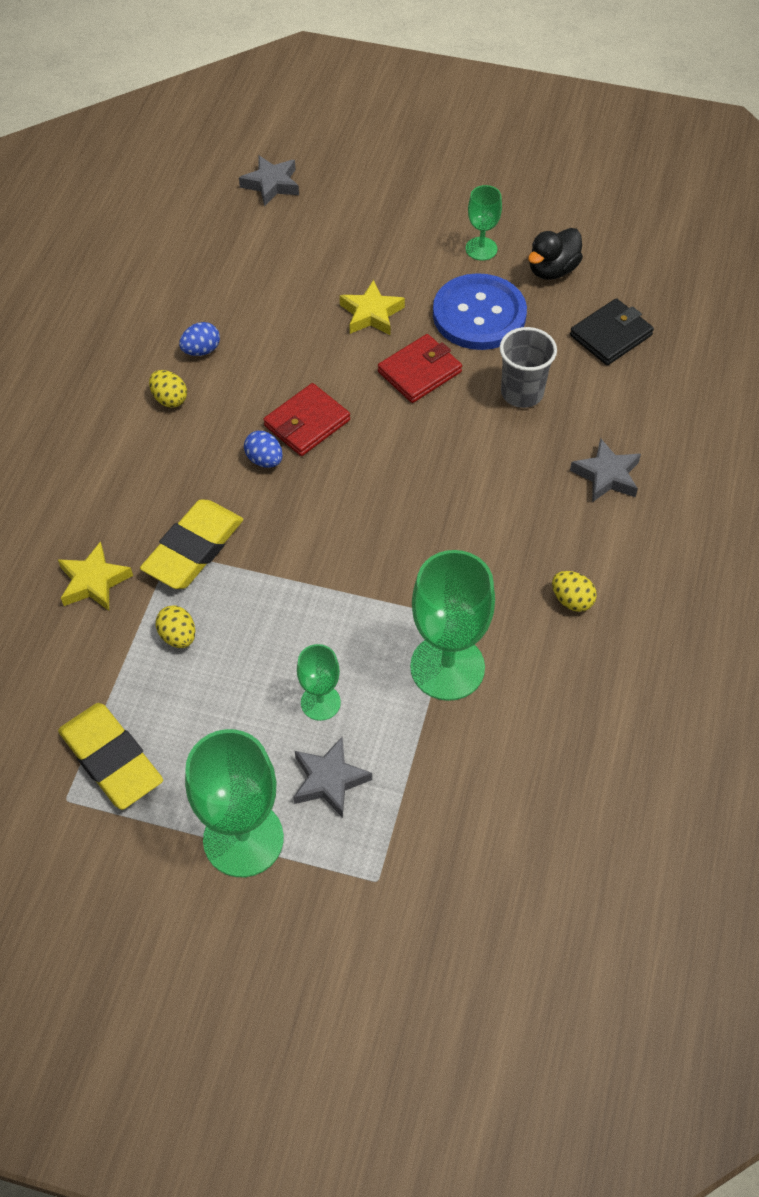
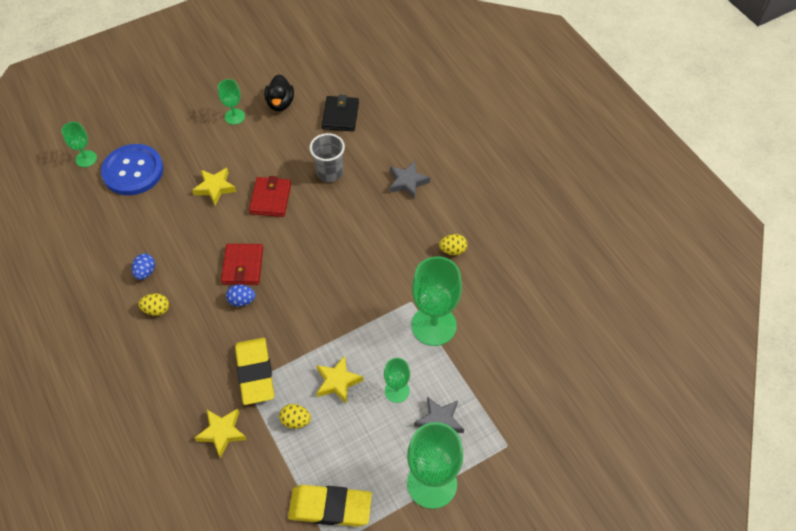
camera: 45 degrees left, 0 degrees up
(268, 634) = (338, 382): none -> yellow star
(271, 184) = (86, 159): grey star -> green goblet
(479, 314) = (269, 150): blue button -> blue button (133, 171)

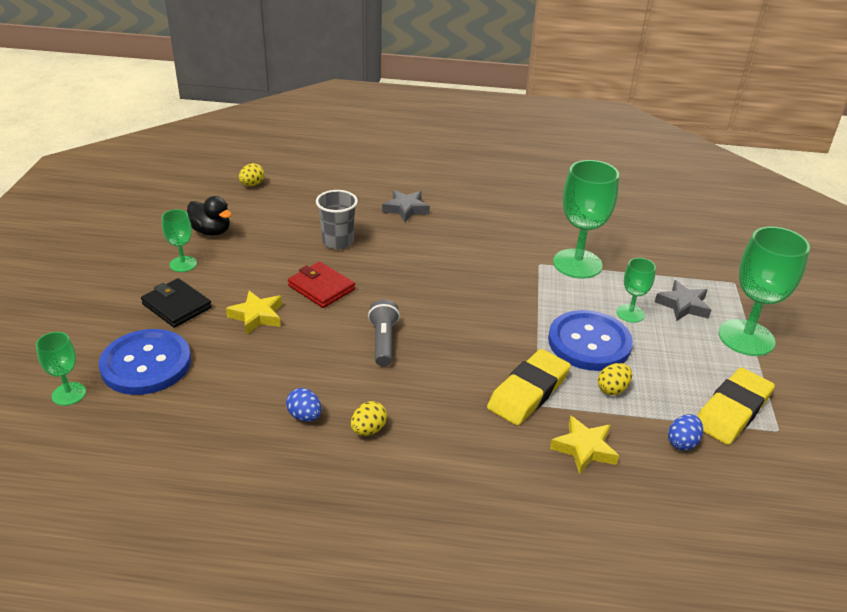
camera: 55 degrees left, 20 degrees down
(242, 301) = (427, 361): blue egg -> blue egg (682, 442)
(243, 266) = (383, 341): red wallet -> grey flashlight
(255, 373) = (528, 391): yellow eraser -> yellow eraser turned 75 degrees counterclockwise
(338, 382) = (589, 343): yellow star -> blue button
(340, 115) = (279, 208): black wallet -> black wallet (177, 306)
(452, 250) = (507, 220): yellow egg -> yellow egg (252, 184)

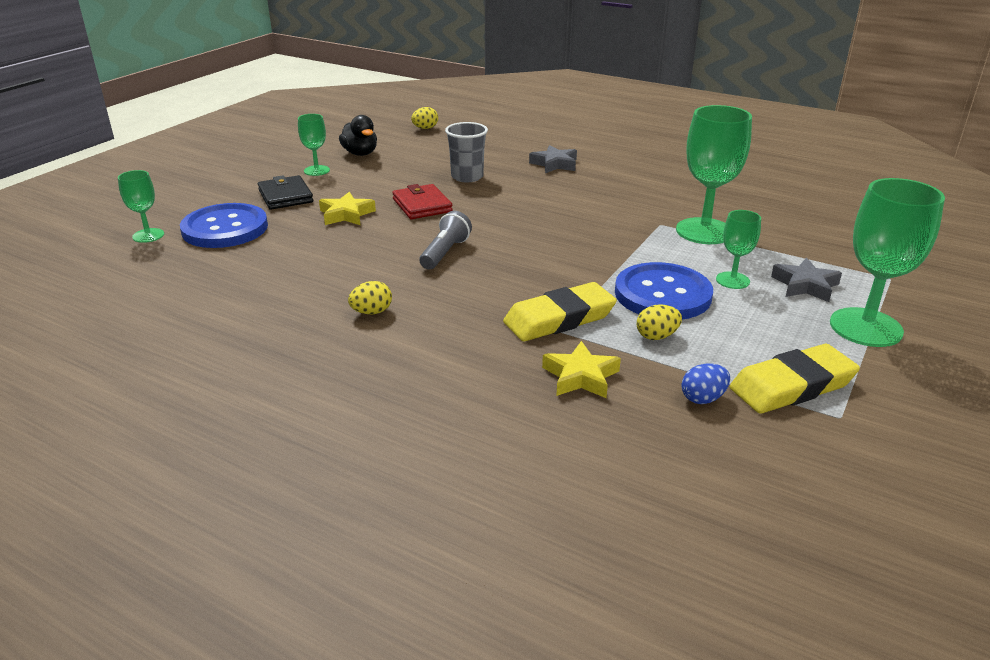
camera: 25 degrees right, 5 degrees down
(305, 416) = (323, 290): blue egg -> none

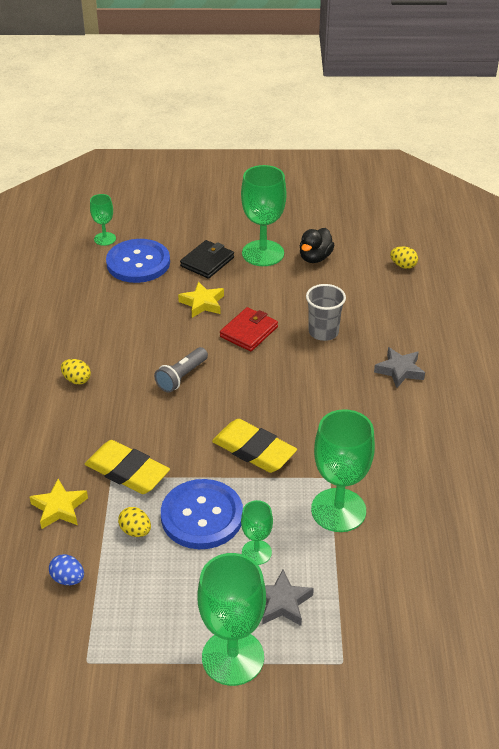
camera: 60 degrees right, 10 degrees up
(316, 170) = (263, 253): green goblet -> green goblet, size x1.90
(445, 253) = (181, 377): grey flashlight -> grey flashlight turned 135 degrees clockwise
(792, 386) = (113, 625): yellow eraser -> yellow eraser (254, 450)

